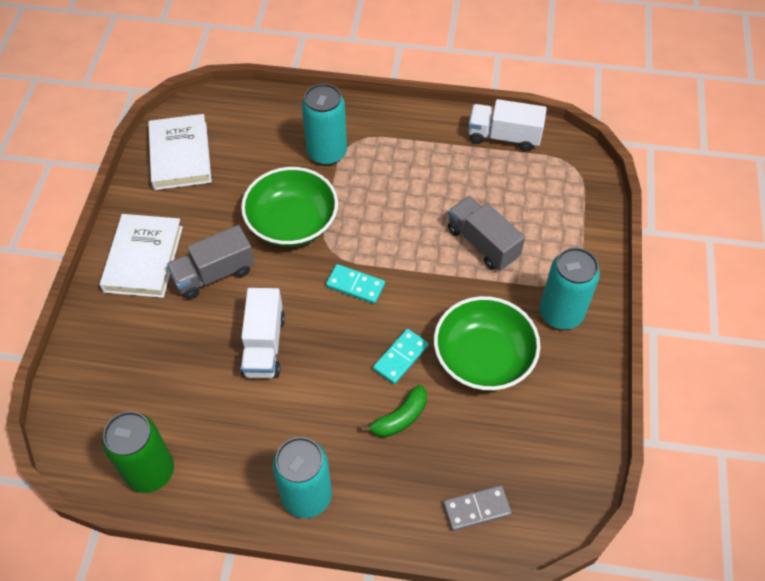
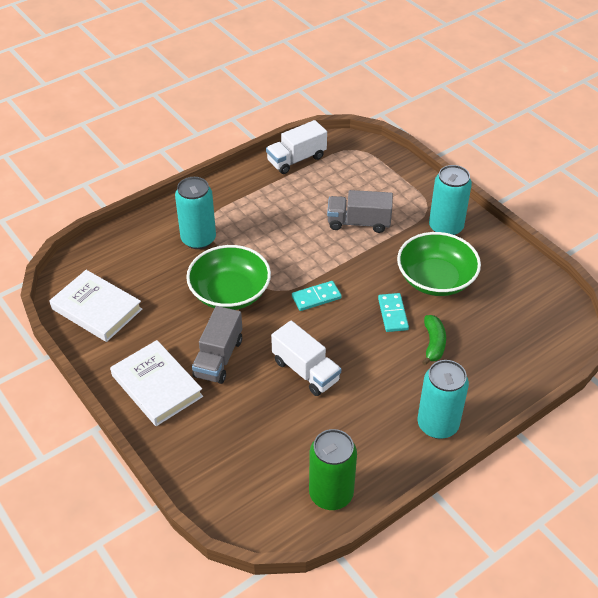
camera: 45 degrees left, 10 degrees down
(476, 509) = (529, 353): grey domino -> none

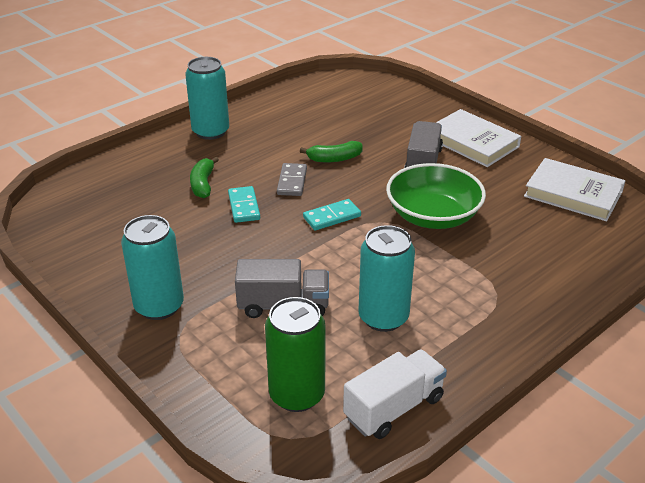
camera: 175 degrees right, 10 degrees down
(198, 239) = (498, 271): turquoise can -> turquoise can (383, 317)
(305, 370) = (334, 159): white truck -> green banana
(331, 494) = (303, 94): green can -> green can (297, 394)
(349, 341) = (292, 181): none -> grey domino
(436, 279) = (187, 242): green bowl -> none

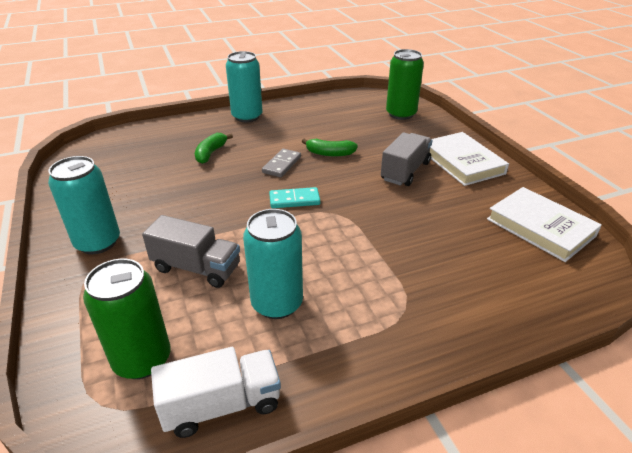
camera: 20 degrees right, 0 degrees up
(244, 206) = (228, 176): turquoise domino -> none
(380, 98) = (401, 114): none -> green can
(433, 216) = (386, 218): green bowl -> none

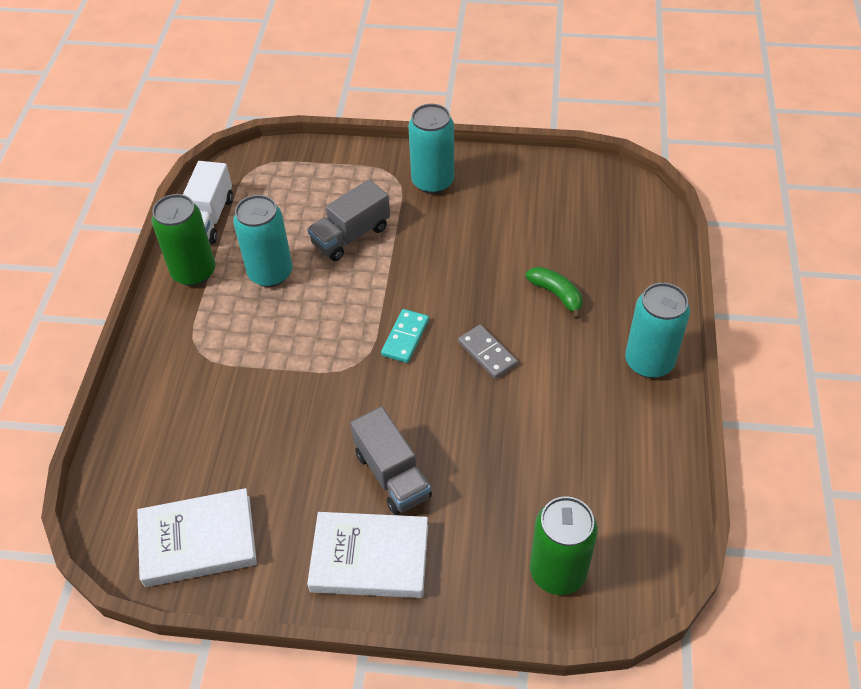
camera: 120 degrees right, 15 degrees up
(142, 359) = (276, 189): green can -> green can (194, 272)
(329, 153) = (486, 414): green banana -> none

